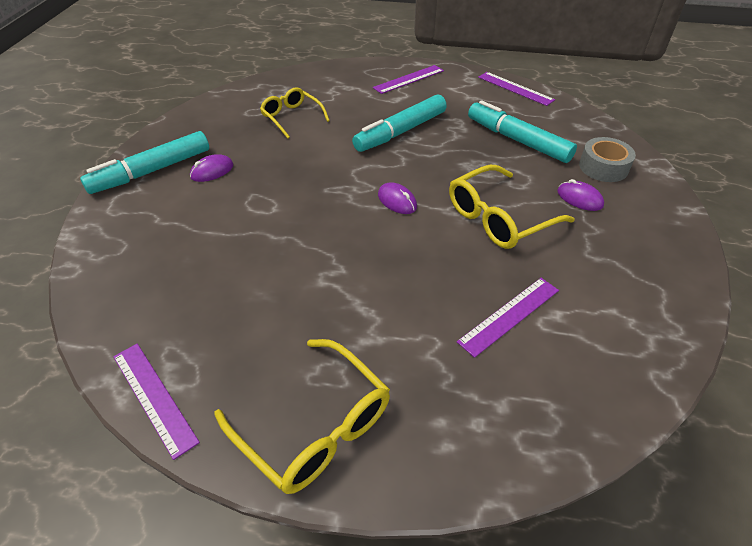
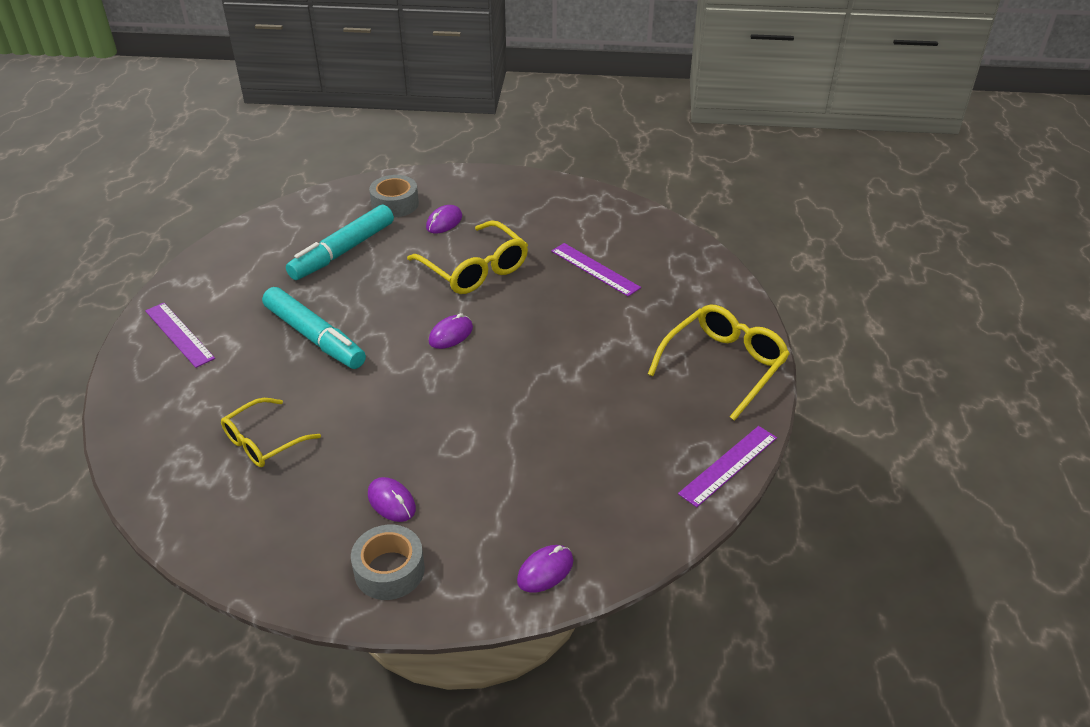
camera: 95 degrees left, 5 degrees down
(105, 245) = (545, 571): none -> purple mouse
(151, 171) = (389, 570): turquoise marker -> grey tape
(515, 88) = (228, 247): purple ruler -> none

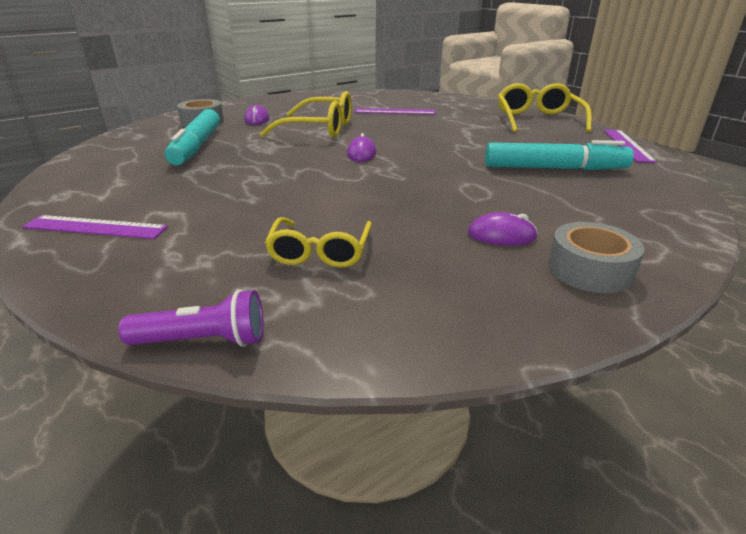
camera: 40 degrees left, 10 degrees down
(132, 474) = (203, 340): none -> purple flashlight
(314, 337) = (252, 186): turquoise marker -> turquoise marker (554, 168)
(545, 571) = (668, 218): purple mouse -> none

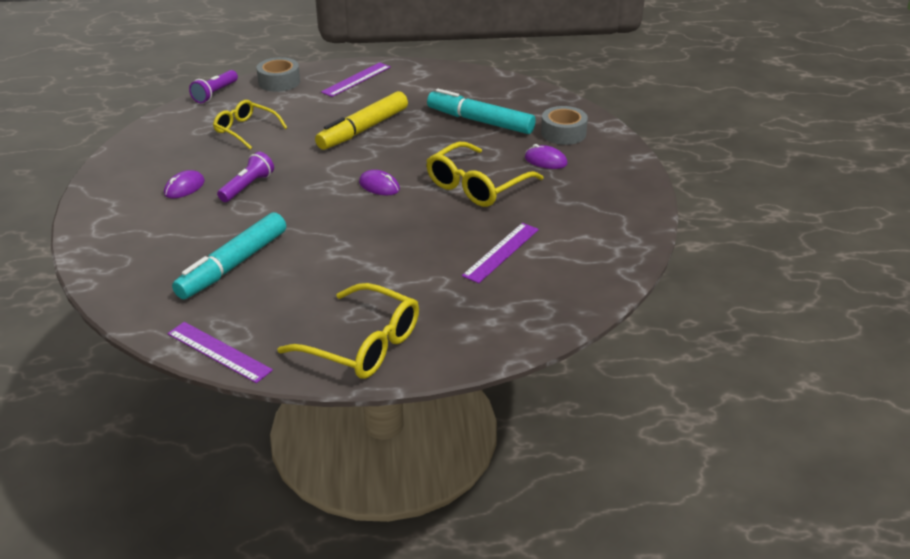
camera: 120 degrees right, 5 degrees up
(255, 185) = (363, 129): none -> yellow marker
(444, 202) = (247, 187): none -> purple flashlight
(589, 269) = (120, 196): grey tape -> grey tape (279, 82)

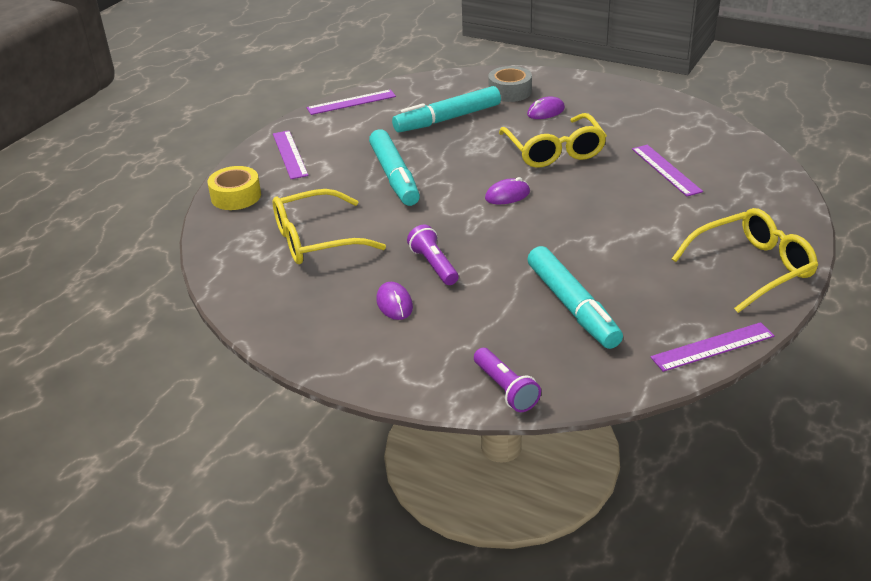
camera: 55 degrees left, 0 degrees up
(215, 94) = (209, 240): purple flashlight -> purple flashlight (505, 389)
(245, 130) = (315, 240): yellow glasses -> yellow glasses, size x1.51
(279, 82) = (236, 196): grey tape -> yellow tape
(363, 129) = (394, 176): yellow marker -> turquoise marker
(462, 74) = (351, 102): none -> purple ruler

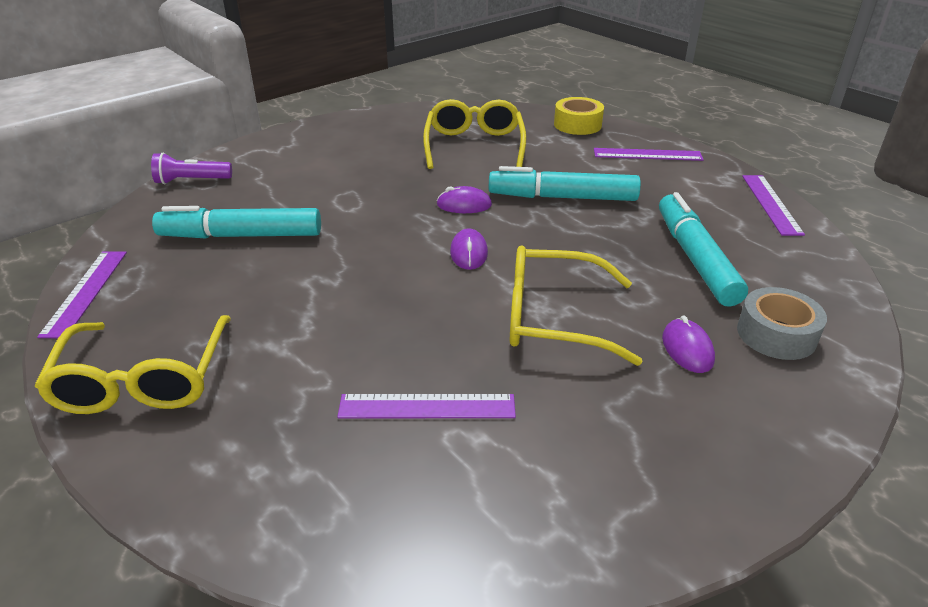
camera: 110 degrees right, 0 degrees up
(394, 304) = (346, 161): purple mouse -> purple mouse (464, 205)
(433, 265) = (381, 186): purple flashlight -> none

